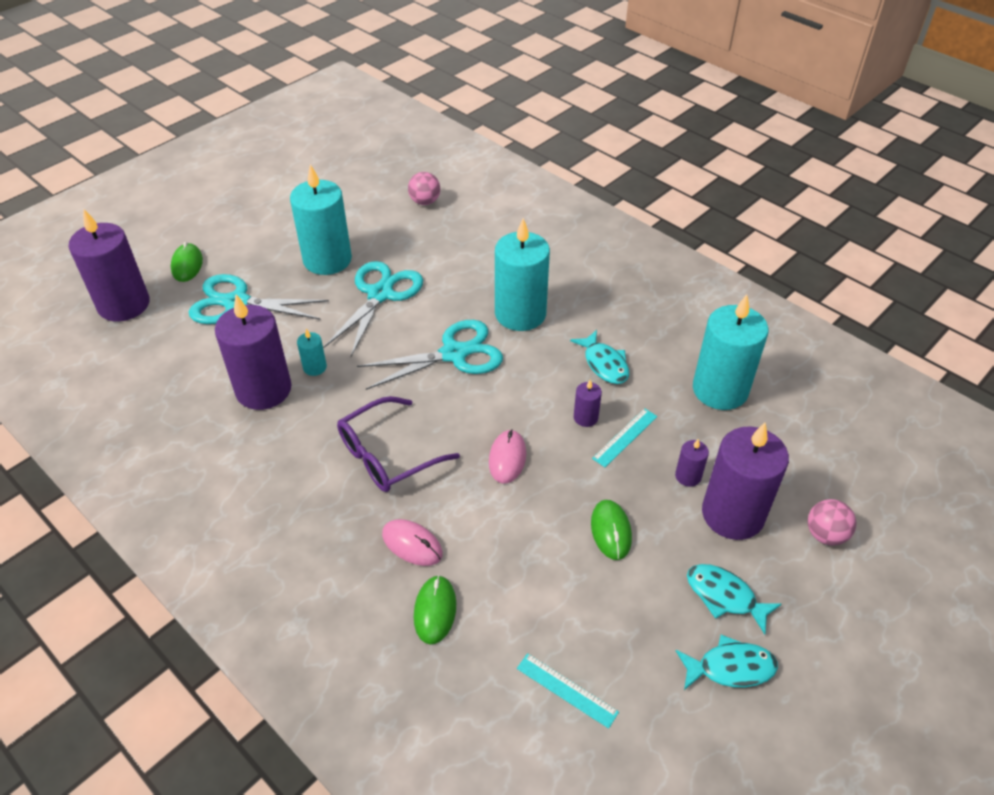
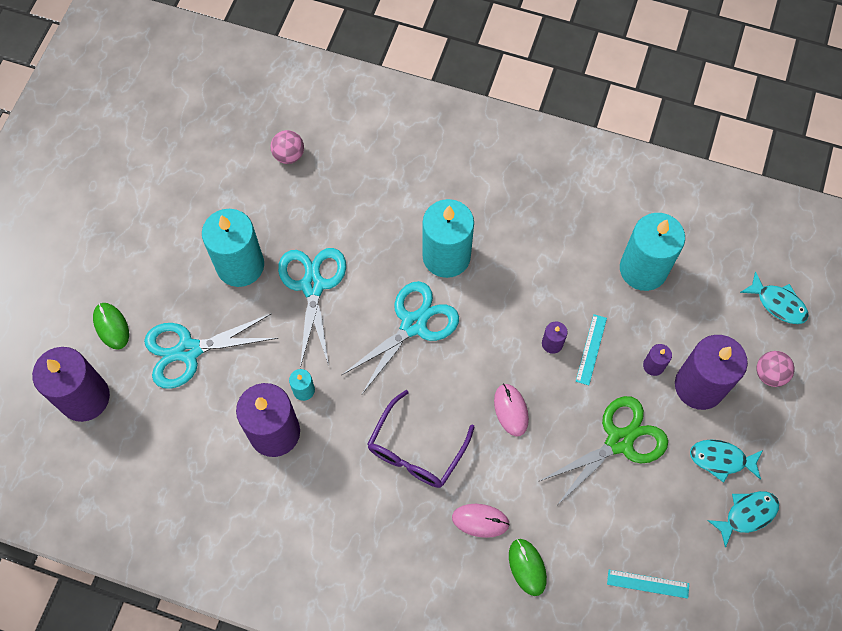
camera: 25 degrees left, 20 degrees up
(604, 364) = (541, 281): turquoise fish -> turquoise fish (778, 303)
(611, 531) = (619, 441): green mouse -> green scissors

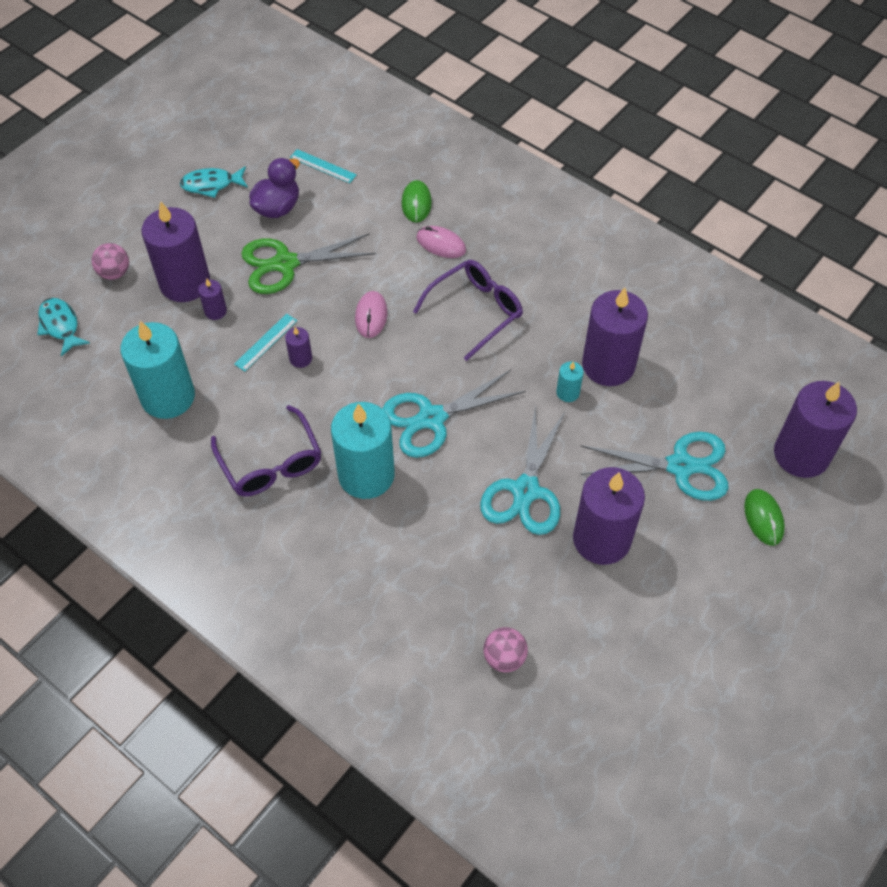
camera: 160 degrees left, 10 degrees down
(240, 265) = (601, 539): turquoise candle -> purple candle
(527, 241) = (271, 463): none -> purple glasses
(664, 508) = (277, 207): none -> purple duck
(721, 459) = (205, 225): turquoise fish -> none

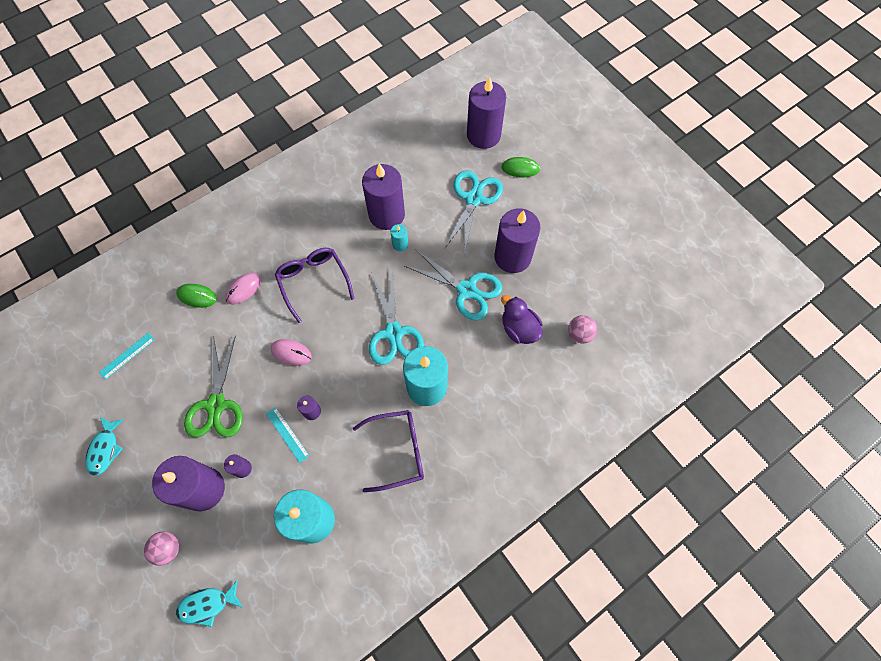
camera: 75 degrees left, 10 degrees up
(277, 207) = (155, 400): purple duck -> purple duck (519, 329)

